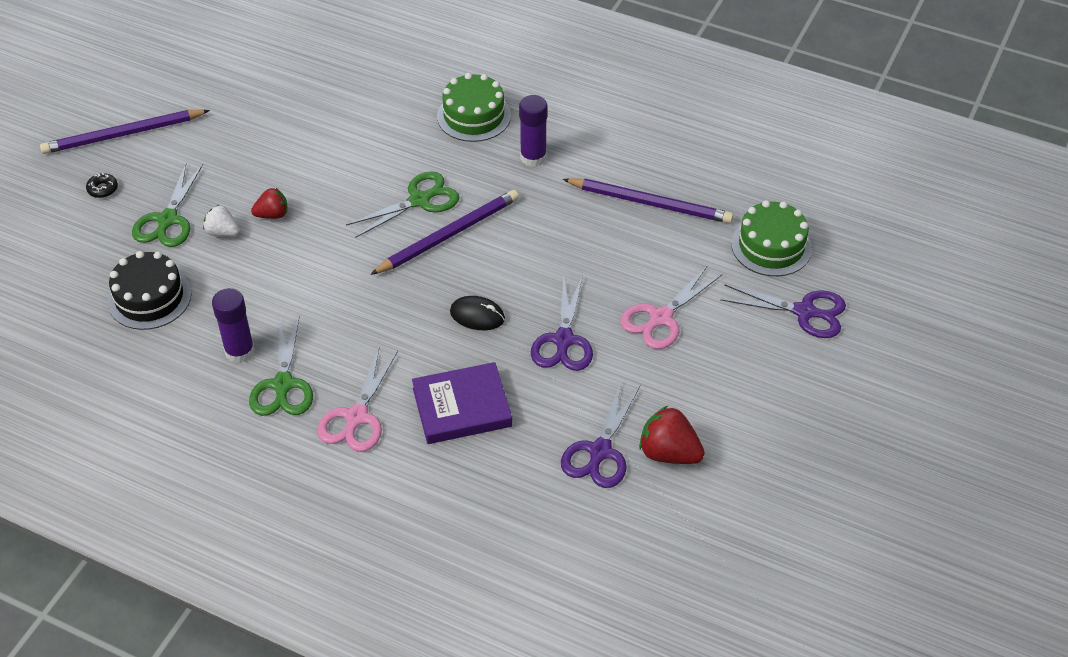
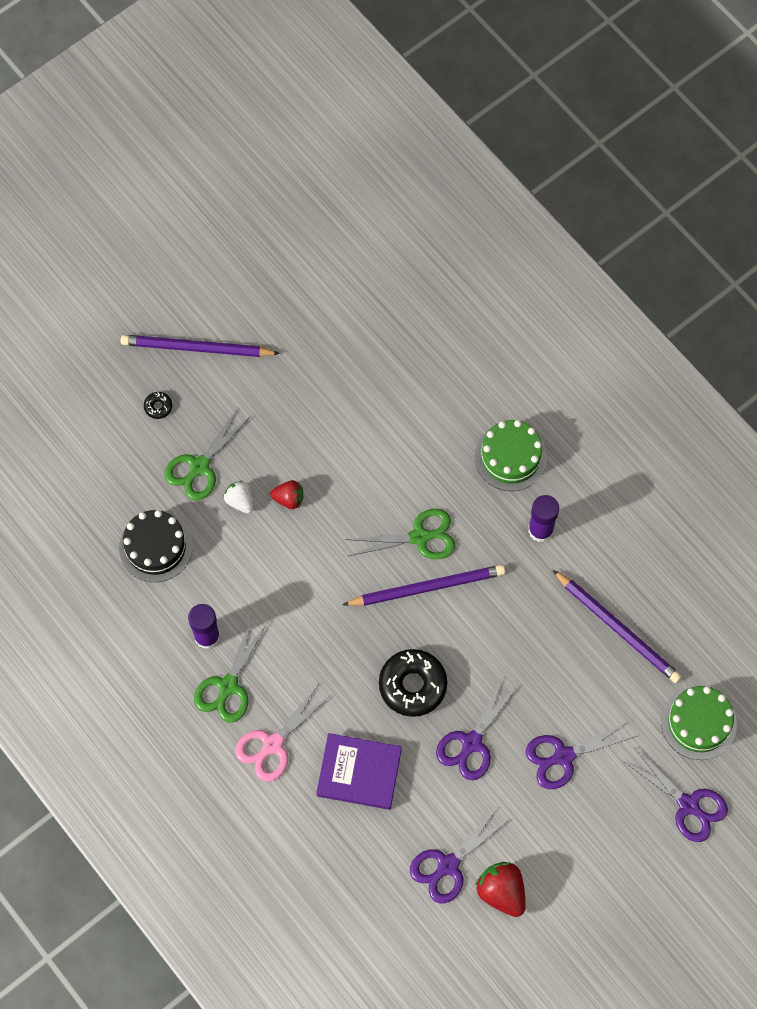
camera: 25 degrees right, 20 degrees up
(477, 315) = (412, 685): black mouse -> black donut
(661, 318) = (563, 756): pink scissors -> purple scissors

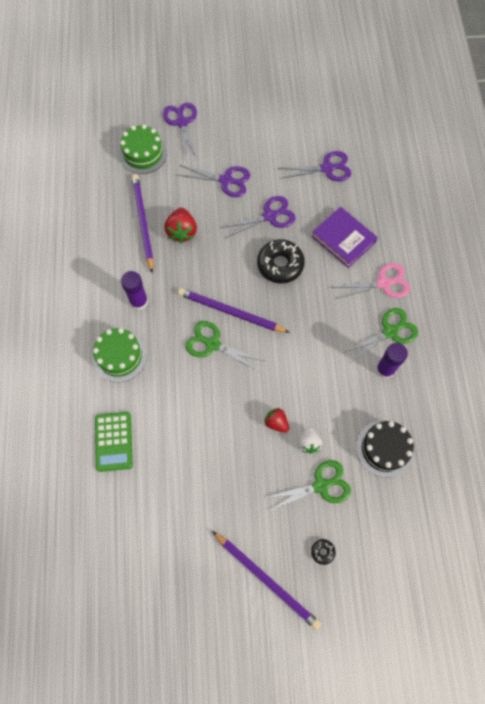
camera: 145 degrees left, 0 degrees up
(443, 370) = (113, 441): none -> green calculator
(501, 892) = (308, 141): red strawberry -> red strawberry (182, 232)

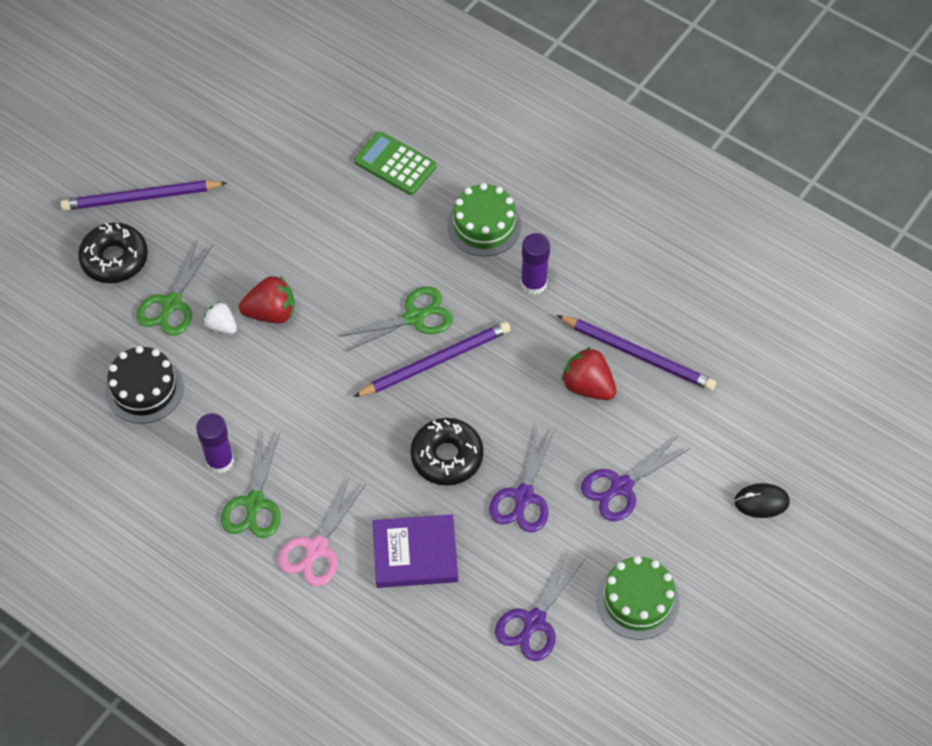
camera: 130 degrees right, 10 degrees down
(143, 153) = (746, 422): green cake -> green cake (637, 600)
(182, 122) = (761, 502): purple scissors -> black mouse
(276, 422) = (271, 313): red strawberry -> red strawberry, size x1.57
(322, 552) = (114, 259): black donut -> black donut, size x2.28

